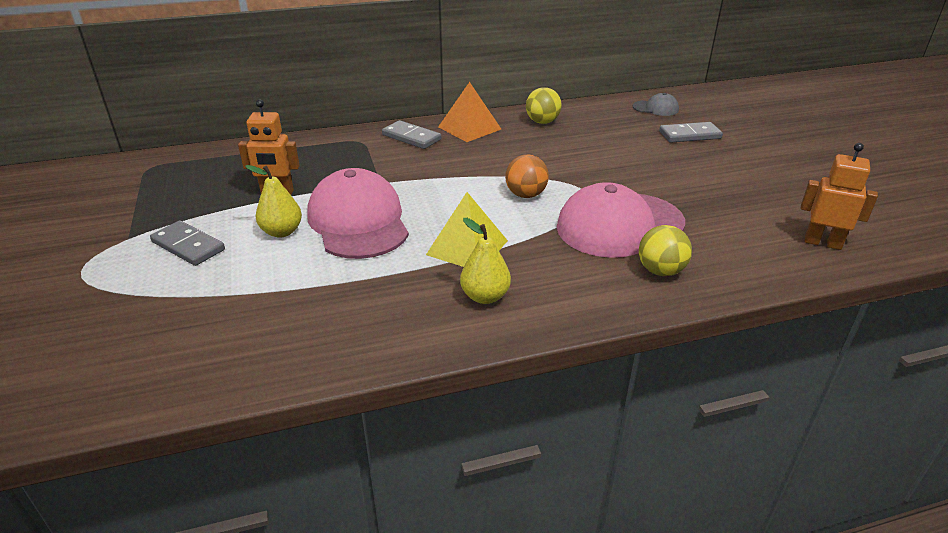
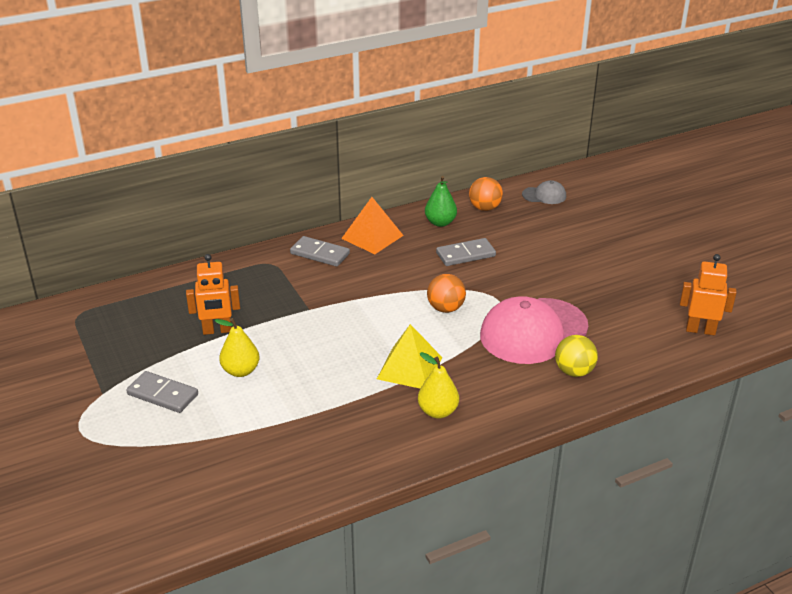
camera: 10 degrees left, 0 degrees up
(358, 221) = (305, 352): pink cap -> none
(542, 122) = (440, 223): yellow ball -> green pear
(591, 114) = (485, 208): none -> orange ball
(690, 135) = (580, 226): grey domino -> grey domino (465, 254)

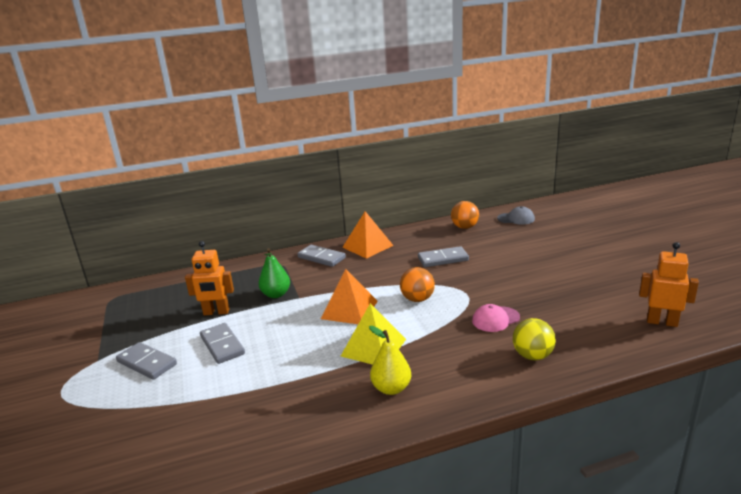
camera: 10 degrees right, 10 degrees down
(240, 371) = (222, 345): yellow pear -> grey domino
(372, 323) = (349, 310): none -> orange pyramid
(440, 223) = (426, 237): green pear -> green pear (276, 294)
(533, 331) = (495, 319): pink cap -> pink cap, size x0.46

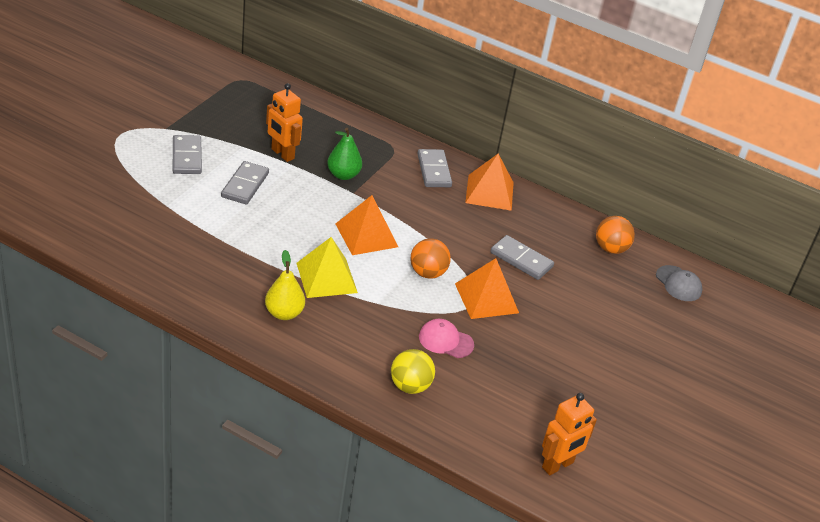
camera: 40 degrees right, 15 degrees up
(467, 285) = (486, 298): none -> orange pyramid
(662, 322) = (558, 465): orange robot -> orange robot turned 75 degrees clockwise

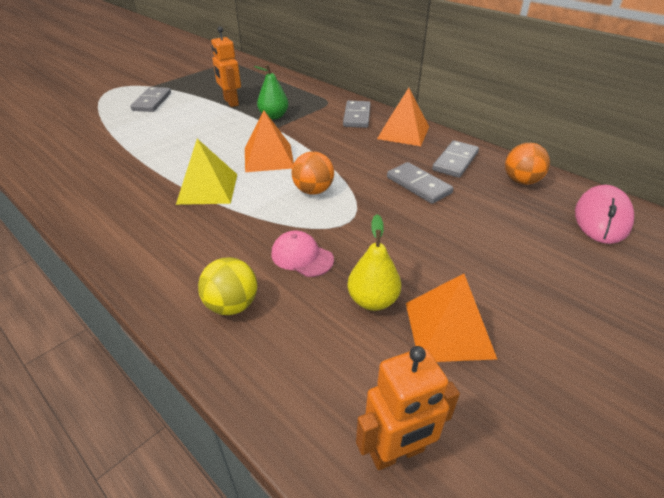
camera: 20 degrees right, 0 degrees up
(245, 185) = (184, 119): grey domino -> grey domino (455, 161)
(284, 313) = (142, 216): yellow pear -> yellow pear (372, 300)
(486, 298) = (368, 217): orange pyramid -> orange pyramid (449, 329)
(678, 284) = (602, 218): grey cap -> pink mouse

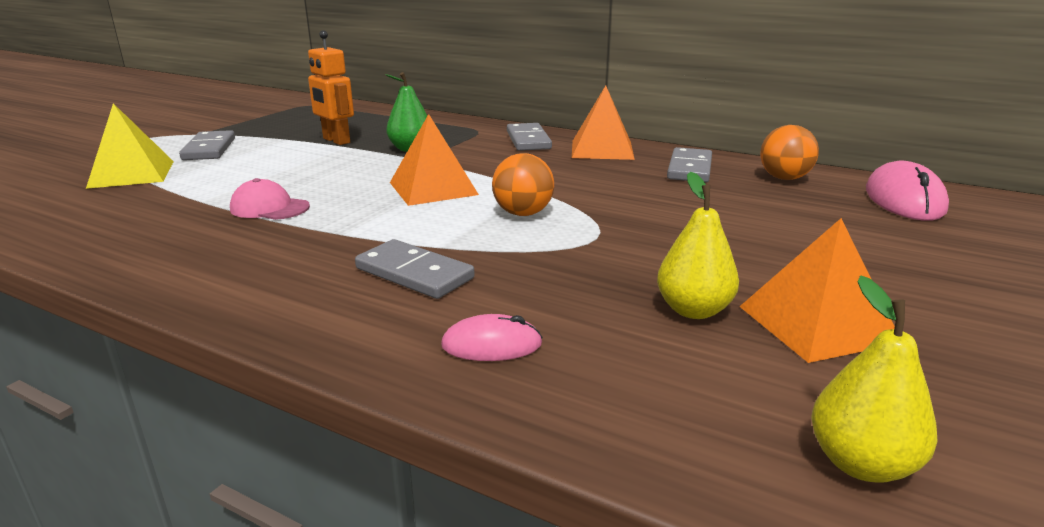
camera: 15 degrees left, 15 degrees down
(208, 188) = (362, 227): yellow pyramid -> yellow pyramid (132, 174)
(232, 305) = (491, 345): yellow ball -> pink mouse
(302, 256) = (558, 280): pink cap -> pink cap (269, 208)
(397, 452) = (861, 463): orange robot -> yellow pear
(418, 185) = (661, 194): grey domino -> grey domino (414, 274)

